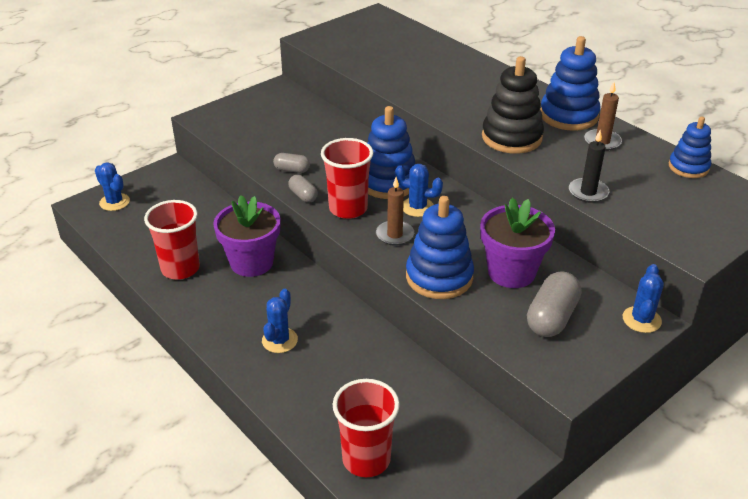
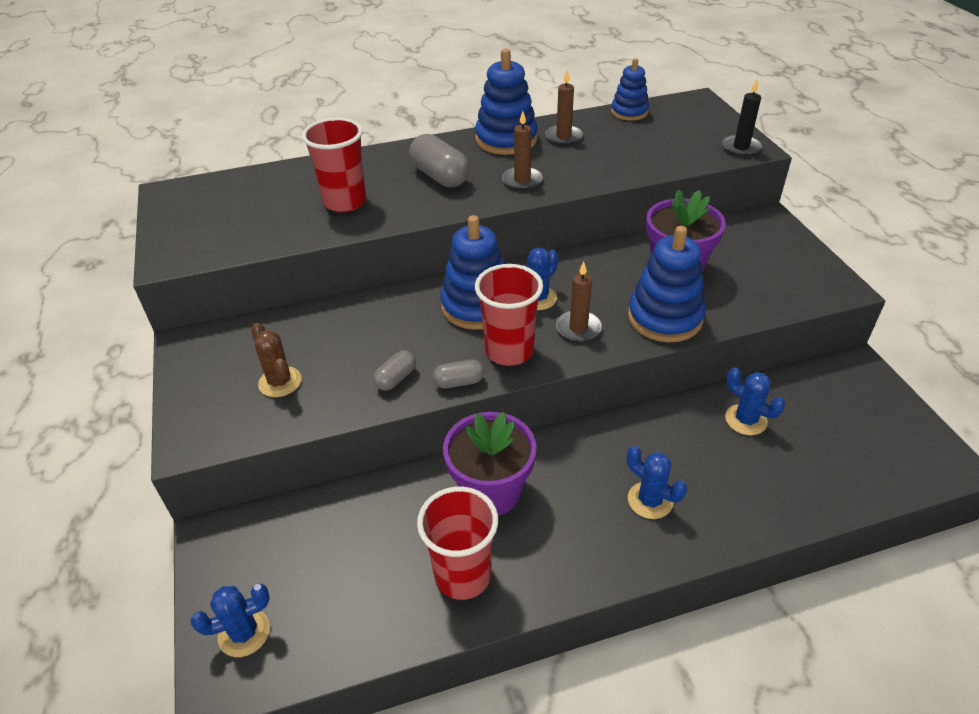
camera: 65 degrees left, 5 degrees up
(264, 129) = (280, 382): none -> brown cactus
(366, 459) = (852, 475): red cup -> red cup (345, 202)
(511, 137) = (522, 180): black stacking toy -> brown candle
(552, 318) = (750, 267): grey capsule -> grey capsule (440, 176)
(588, 192) = (641, 169): black candle -> black candle (741, 147)
(641, 320) = (767, 222): blue cactus -> blue cactus (745, 420)

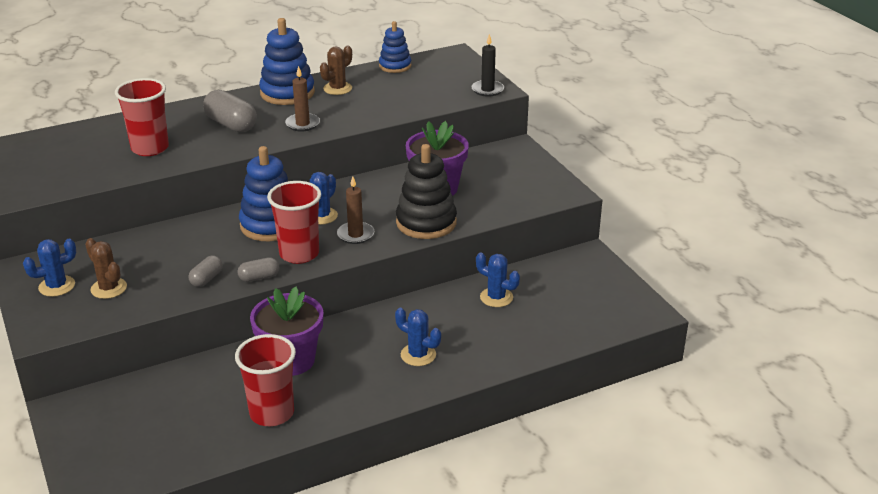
camera: 10 degrees left, 10 degrees down
(244, 633) = (101, 463): blue cactus -> blue cactus (57, 286)
(563, 137) = (337, 88): brown candle -> brown cactus
(665, 318) = (426, 222): blue stacking toy -> black stacking toy

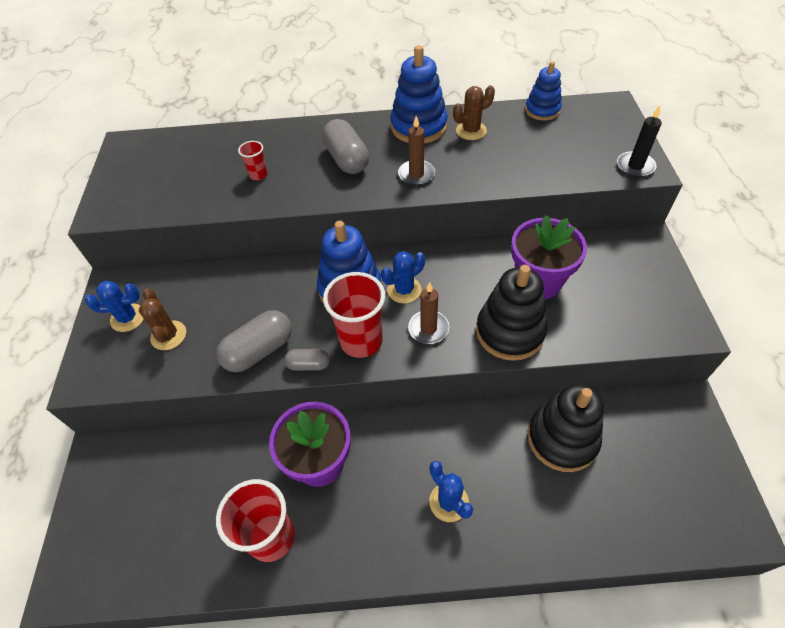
camera: 25 degrees right, 20 degrees up
(150, 148) = (258, 175): red cup -> red cup, size x0.49
(206, 279) = (259, 350): grey capsule -> grey capsule, size x1.79
(496, 297) = (562, 439): blue cactus -> black stacking toy

